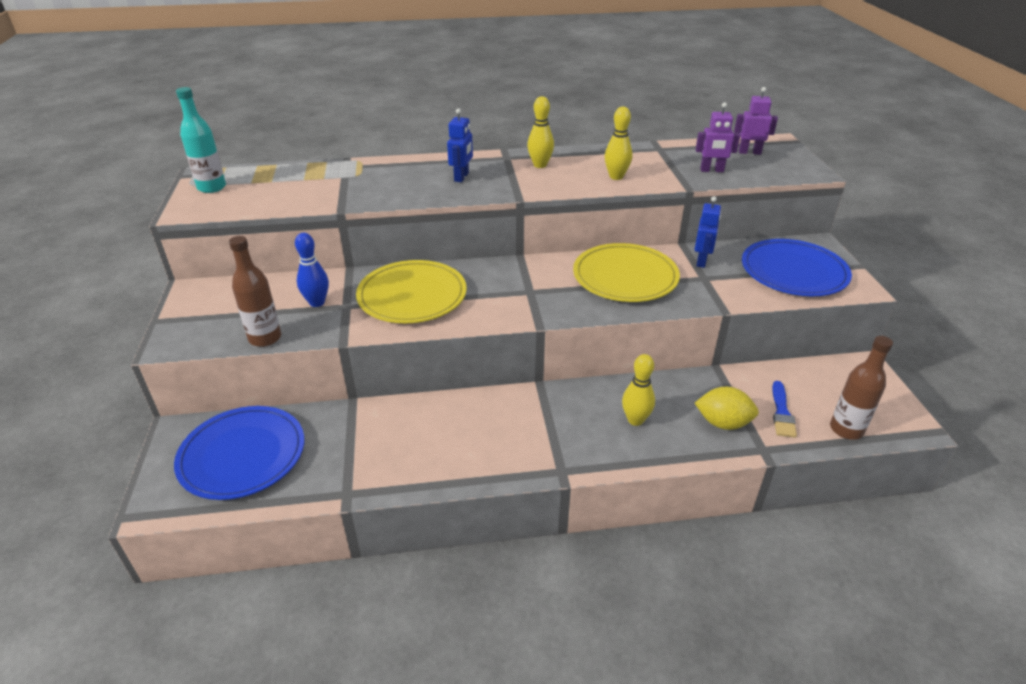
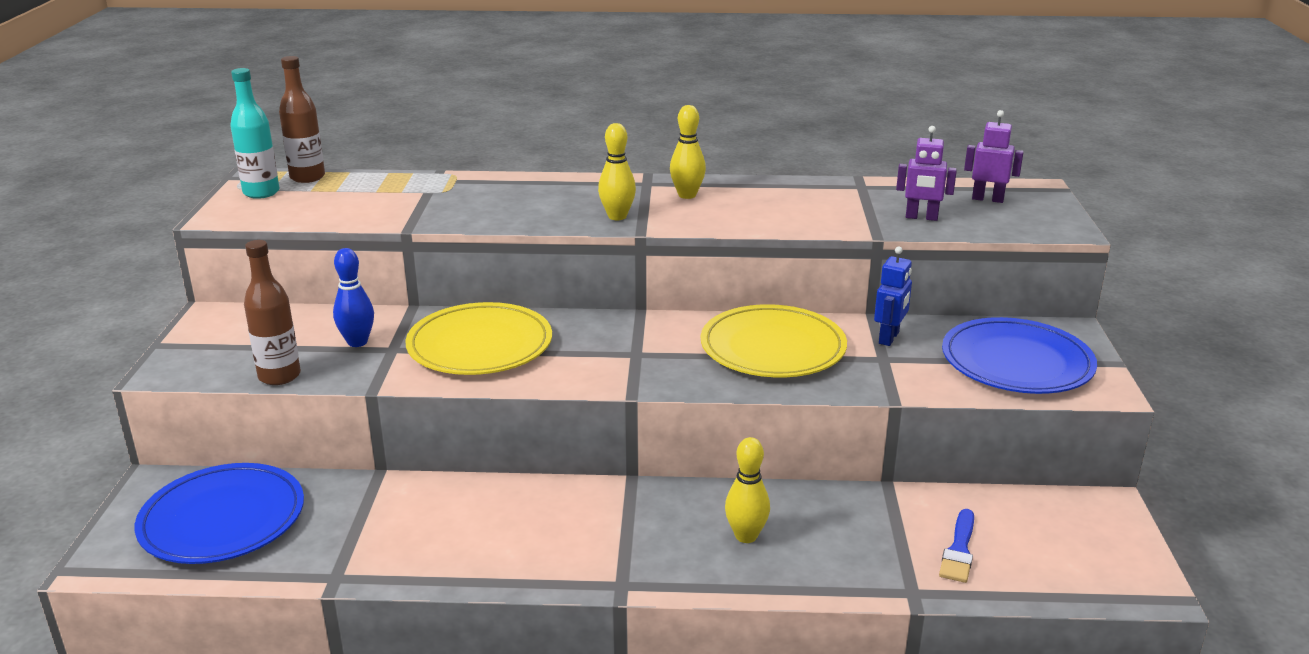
camera: 10 degrees right, 10 degrees down
(462, 177) = (577, 202): blue robot -> none
(616, 177) = (783, 216): yellow bowling pin -> yellow bowling pin (617, 216)
(723, 423) = (868, 553): yellow lemon -> none
(846, 429) = (1046, 581): brown bottle -> brown bottle (307, 177)

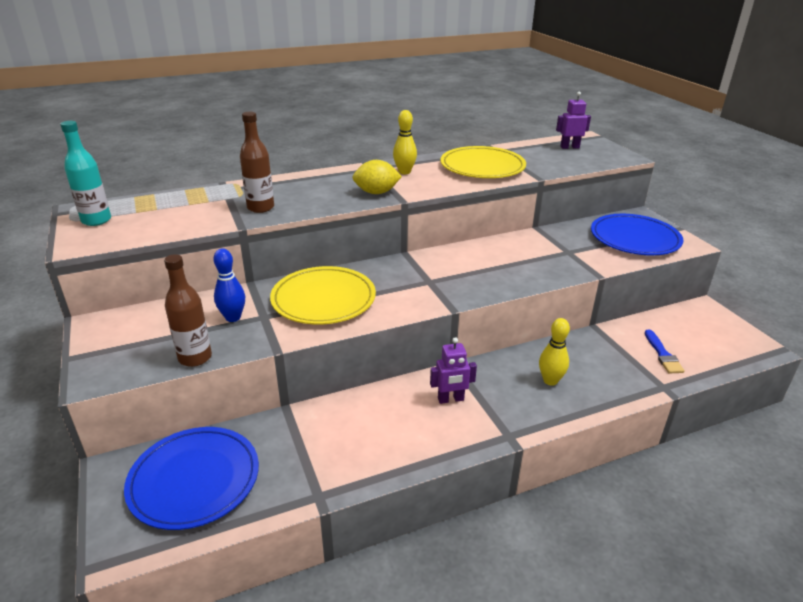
camera: 25 degrees left, 5 degrees up
(307, 177) = (123, 203): brown bottle -> brown bottle (260, 208)
(617, 216) = (376, 193): yellow bowling pin -> yellow lemon
(772, 348) = (504, 259): yellow plate -> yellow plate (482, 167)
(889, 338) = (559, 239): blue robot -> none
(921, 217) = (549, 163): purple robot -> purple robot (451, 399)

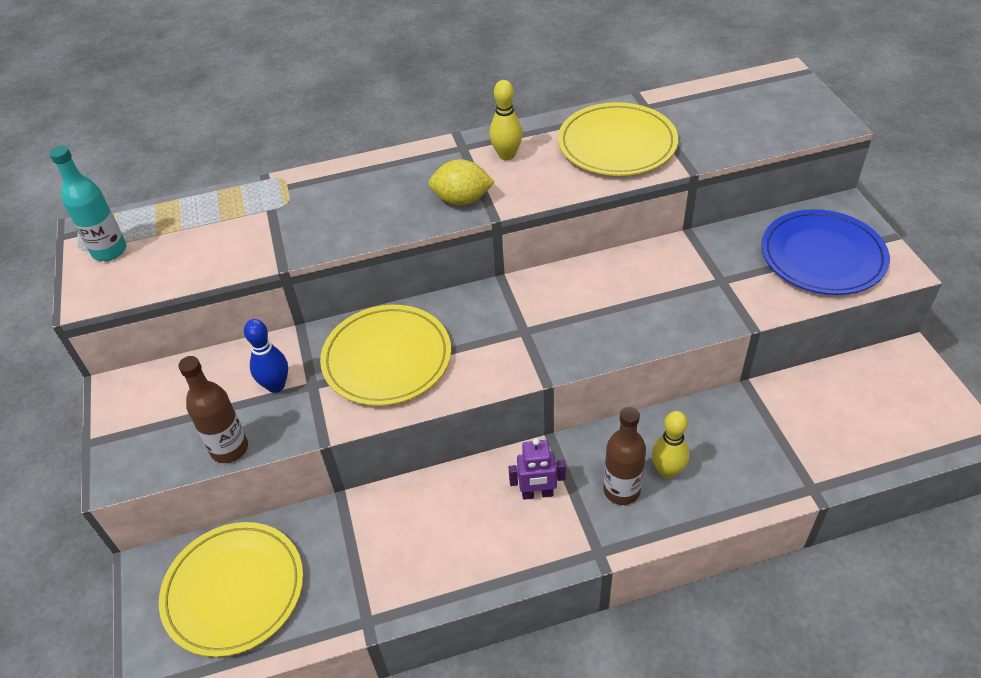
camera: 10 degrees right, 15 degrees up
(194, 480) = (234, 590): blue plate -> yellow plate
(260, 208) = (309, 229): brown bottle -> brown bottle (621, 490)
(569, 147) = (754, 99): purple robot -> none
(663, 354) = (826, 435): blue brush -> none

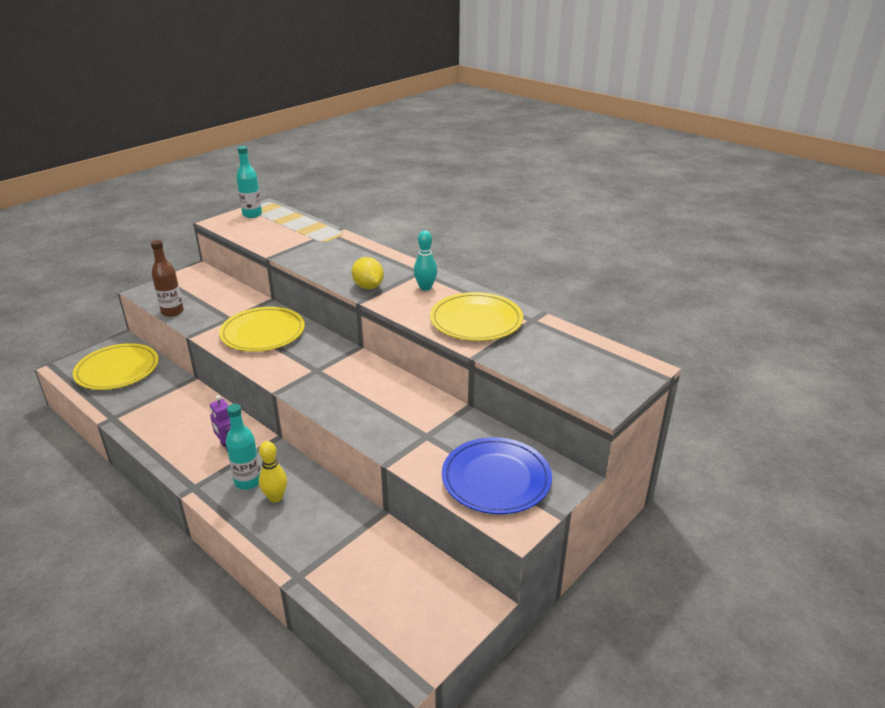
camera: 55 degrees right, 15 degrees down
(276, 385) = (222, 308): blue bowling pin -> none
(506, 155) = (425, 287): yellow bowling pin -> turquoise bowling pin
(621, 490) = (248, 482): brown bottle -> turquoise bottle

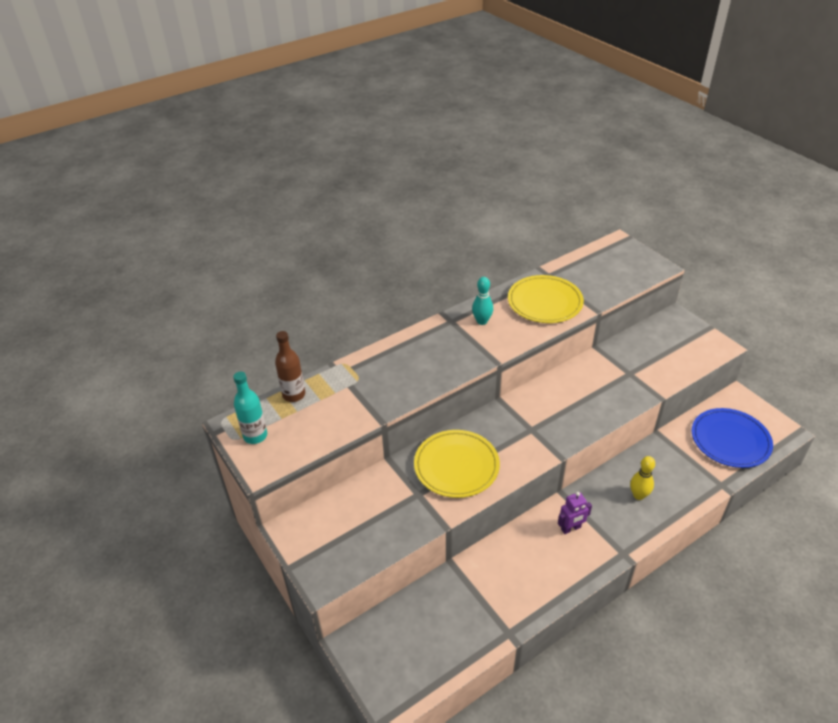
camera: 75 degrees left, 10 degrees up
(117, 370) = (414, 639): yellow plate -> none
(172, 312) = (387, 547): brown bottle -> brown bottle (294, 395)
(248, 482) = (618, 513): turquoise bottle -> none
(368, 287) = (471, 355): yellow lemon -> none
(496, 479) = (678, 347): blue plate -> blue plate (730, 440)

